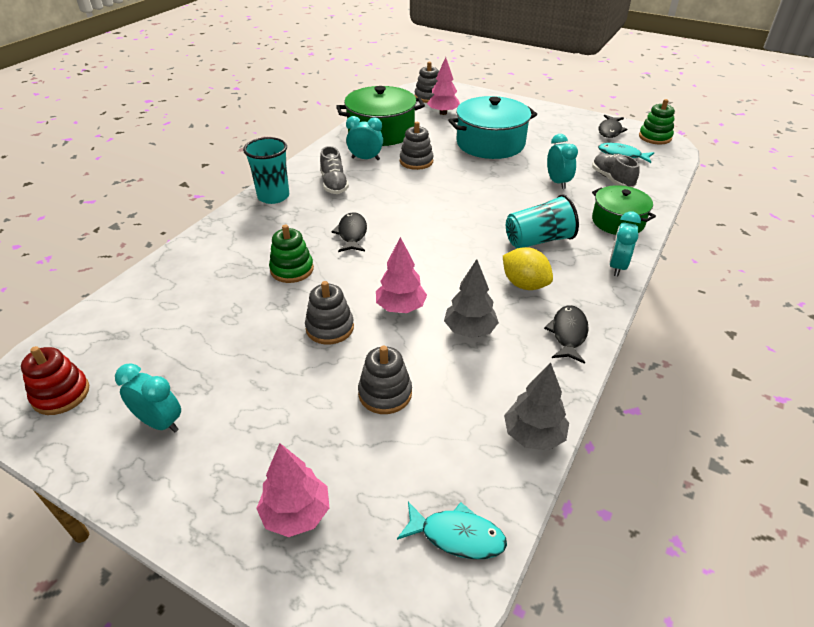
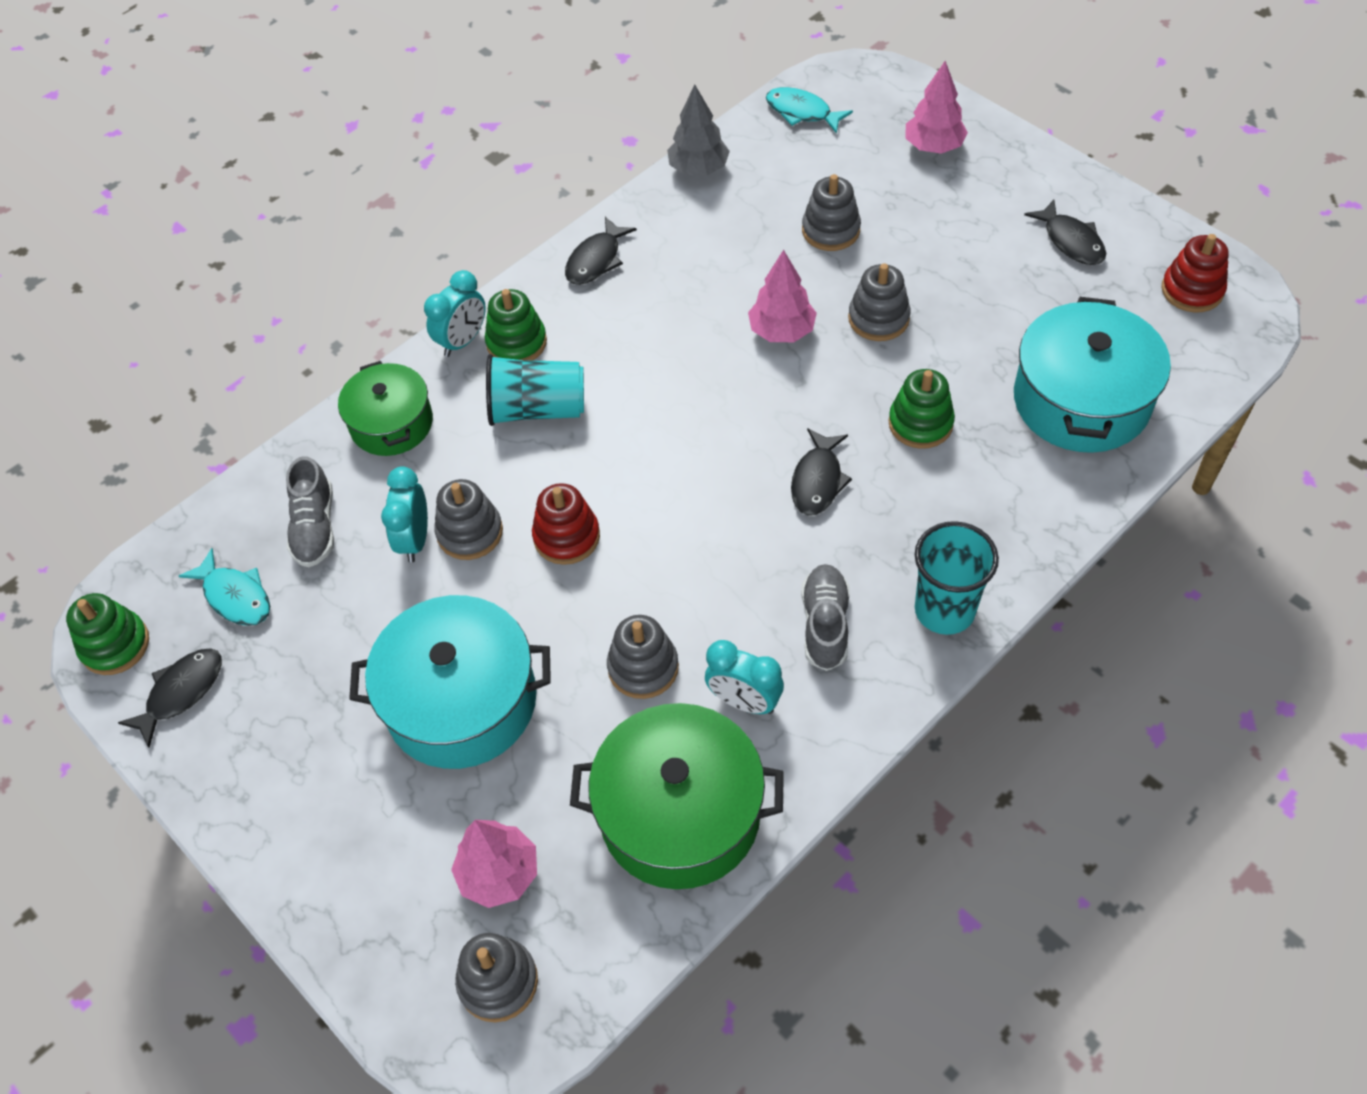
camera: 160 degrees left, 15 degrees up
(160, 423) = (1071, 241): turquoise clock -> black fish
(179, 299) = (1081, 400): none -> turquoise pot
(470, 330) = (708, 284): grey tree -> none
(481, 194) = (566, 537): none -> red stacking toy
(524, 284) = (605, 336): yellow lemon -> none
(532, 188) = (470, 532): none -> grey stacking toy
(581, 271) = (516, 343): none -> green stacking toy

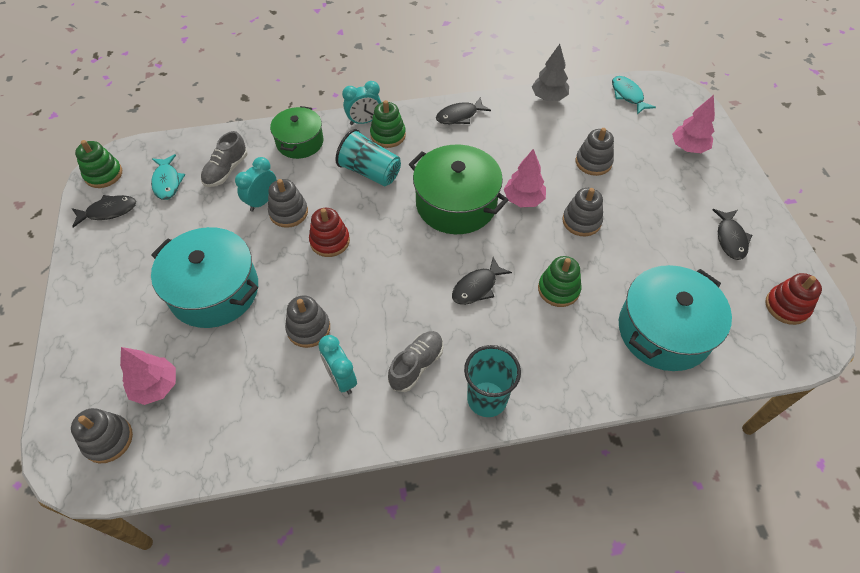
camera: 30 degrees right, 0 degrees up
(680, 813) = (261, 415): green pot -> green pot (456, 203)

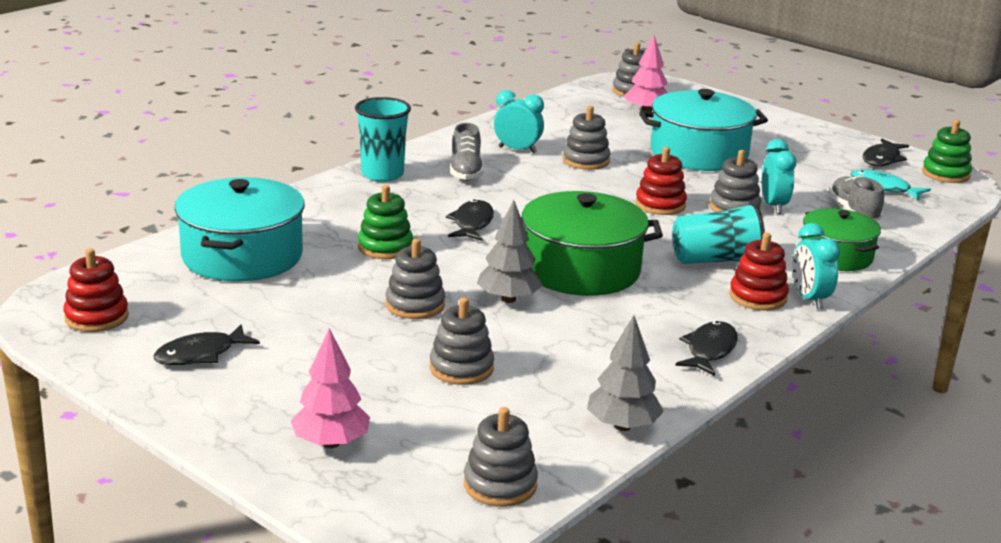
camera: 140 degrees right, 30 degrees down
(364, 121) = (809, 299): turquoise clock -> turquoise clock turned 45 degrees counterclockwise
(388, 135) = (757, 297): green stacking toy -> red stacking toy
(523, 199) = (508, 299): pink tree -> grey tree
(628, 95) = (500, 485): turquoise fish -> grey stacking toy
(730, 239) = (200, 354): black fish -> black fish turned 90 degrees counterclockwise

